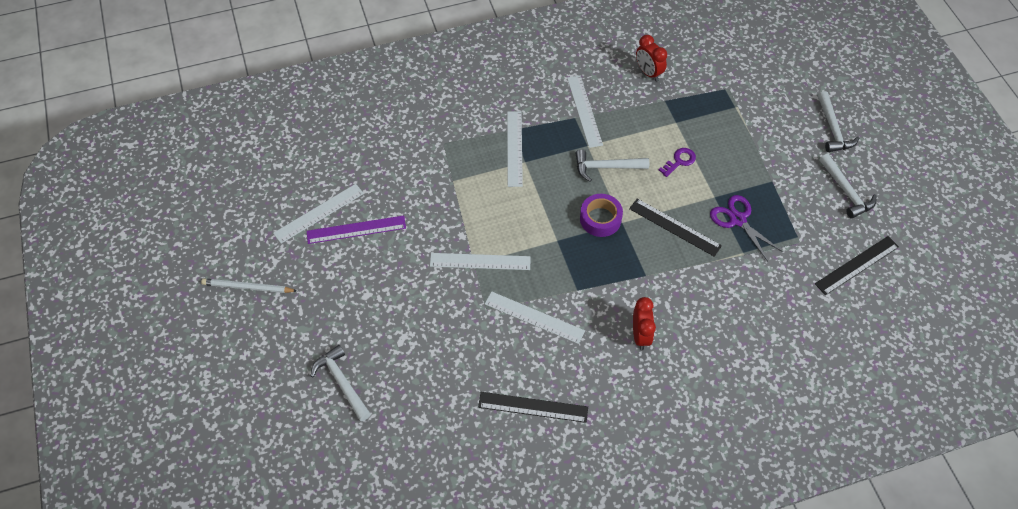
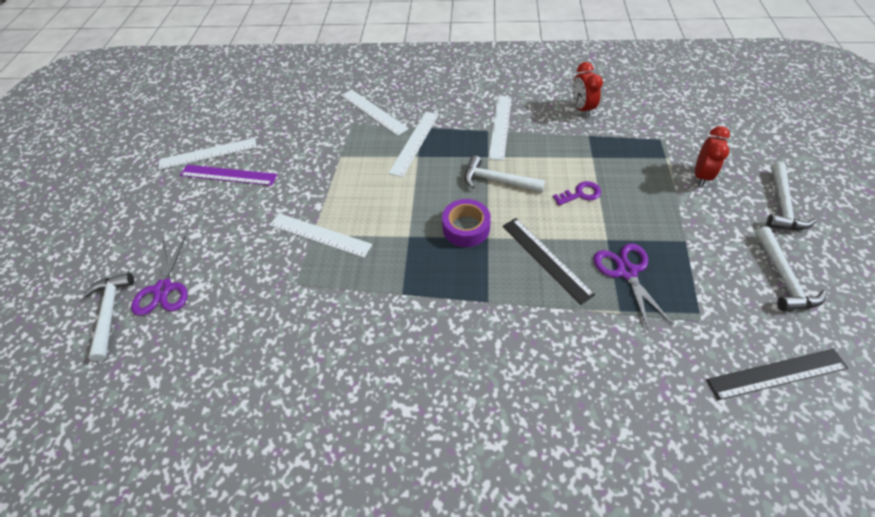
camera: 25 degrees right, 5 degrees down
(247, 287) = (104, 198): white pencil -> none
(374, 349) = (163, 289): none -> purple scissors
(533, 407) = (276, 414): black ruler -> none
(534, 317) = (339, 309): white ruler -> white ruler (373, 112)
(640, 335) = (448, 370): red clock -> red clock (701, 175)

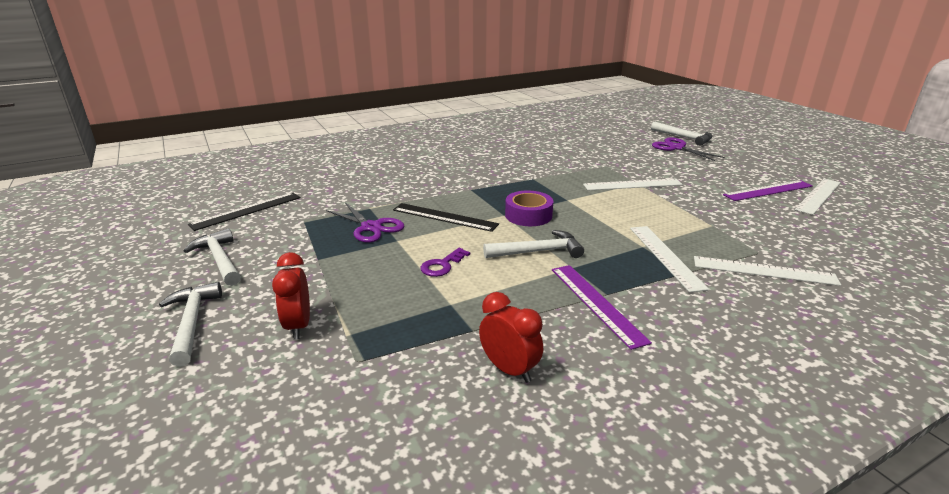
camera: 145 degrees right, 25 degrees down
(500, 127) = (596, 303): white ruler -> purple ruler

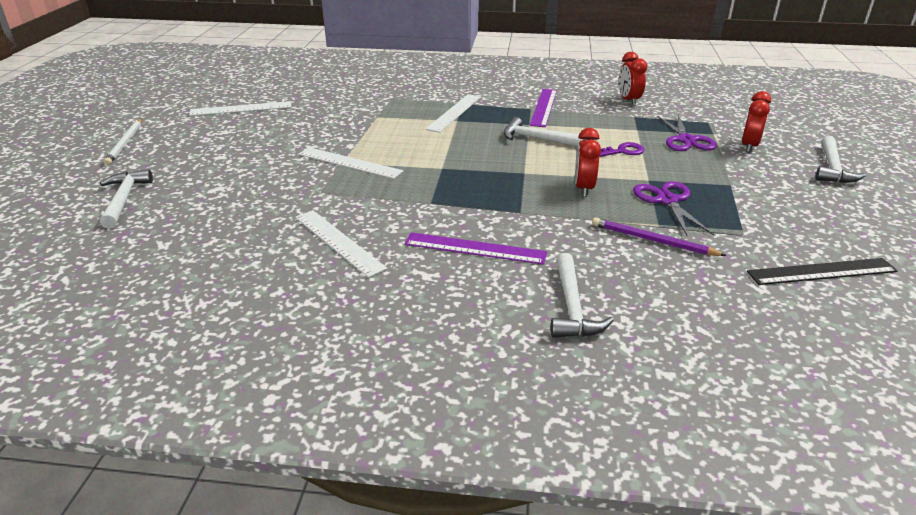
camera: 145 degrees left, 5 degrees up
(220, 260) = (831, 212): white hammer -> white hammer (572, 307)
(368, 198) = (653, 240): none -> purple pencil
(444, 217) = (583, 189): black ruler -> red clock
(528, 215) = (502, 166): purple tape -> none
(677, 148) = (182, 188): purple scissors -> purple scissors (686, 140)
(764, 270) = (414, 92): white ruler -> white ruler (338, 242)
(768, 190) = (260, 122): purple ruler -> purple ruler (475, 248)
(782, 154) = (125, 143): none -> white pencil

